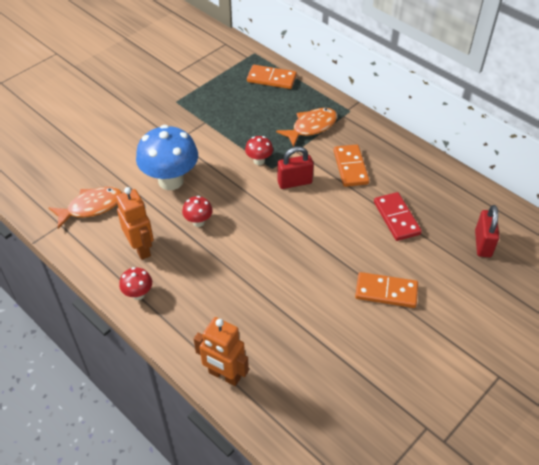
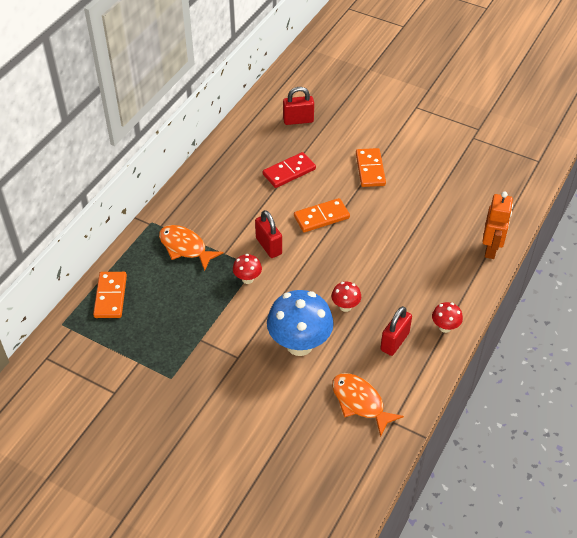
camera: 105 degrees left, 0 degrees up
(141, 248) = (394, 342): orange robot -> red padlock
(350, 167) = (235, 209): orange domino -> orange domino (321, 217)

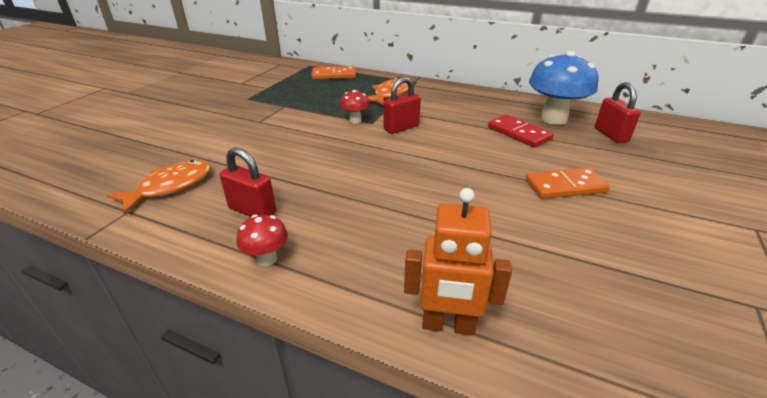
camera: 85 degrees right, 15 degrees down
(299, 344) = (266, 149): blue mushroom -> blue mushroom (553, 119)
(321, 217) = (456, 154): orange domino -> none
(345, 306) = (315, 174): red mushroom -> none

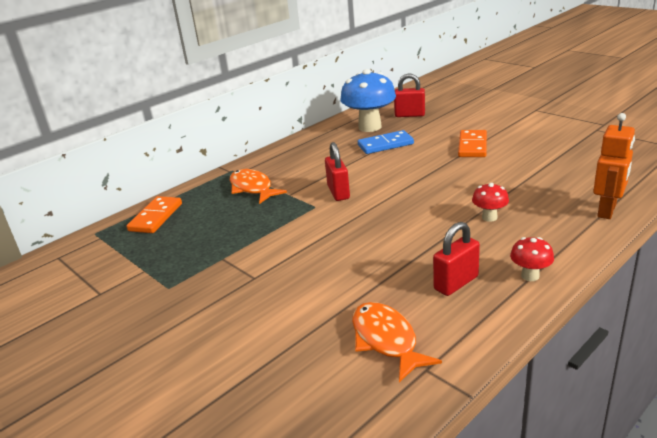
camera: 65 degrees left, 5 degrees down
(355, 120) = (302, 215): red mushroom -> red mushroom (489, 217)
(519, 133) = (385, 145): red domino -> blue domino

